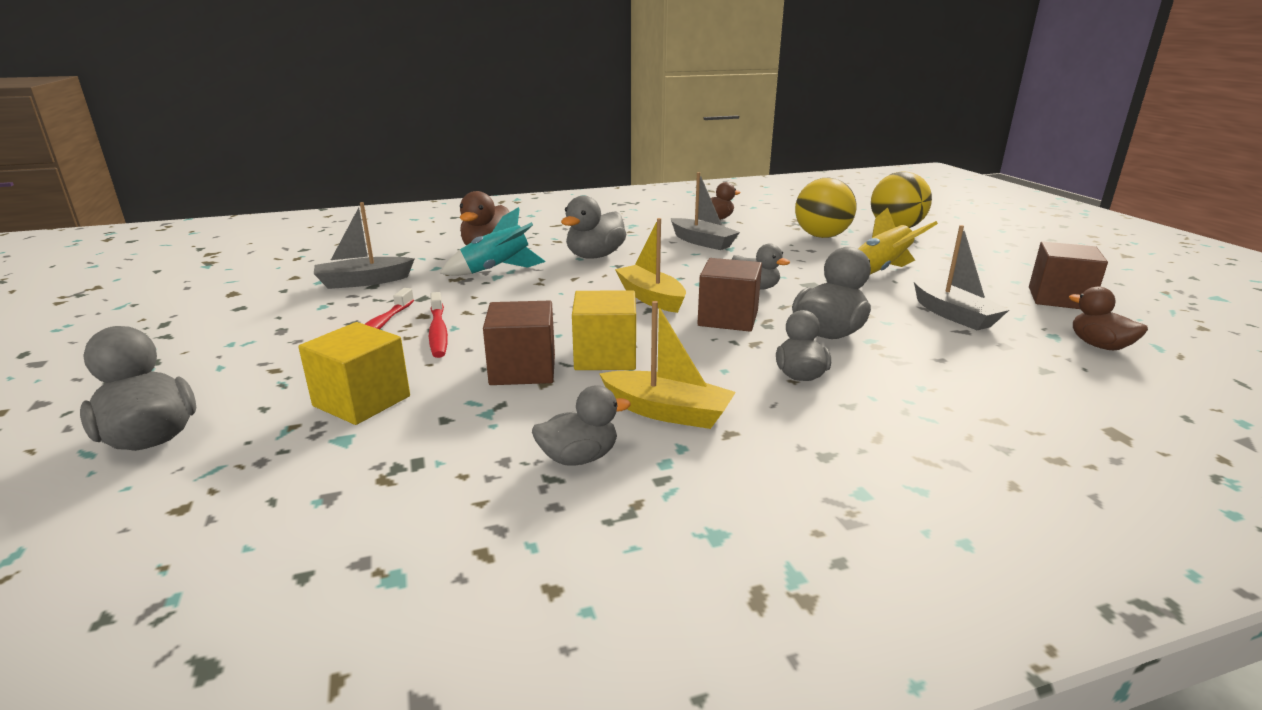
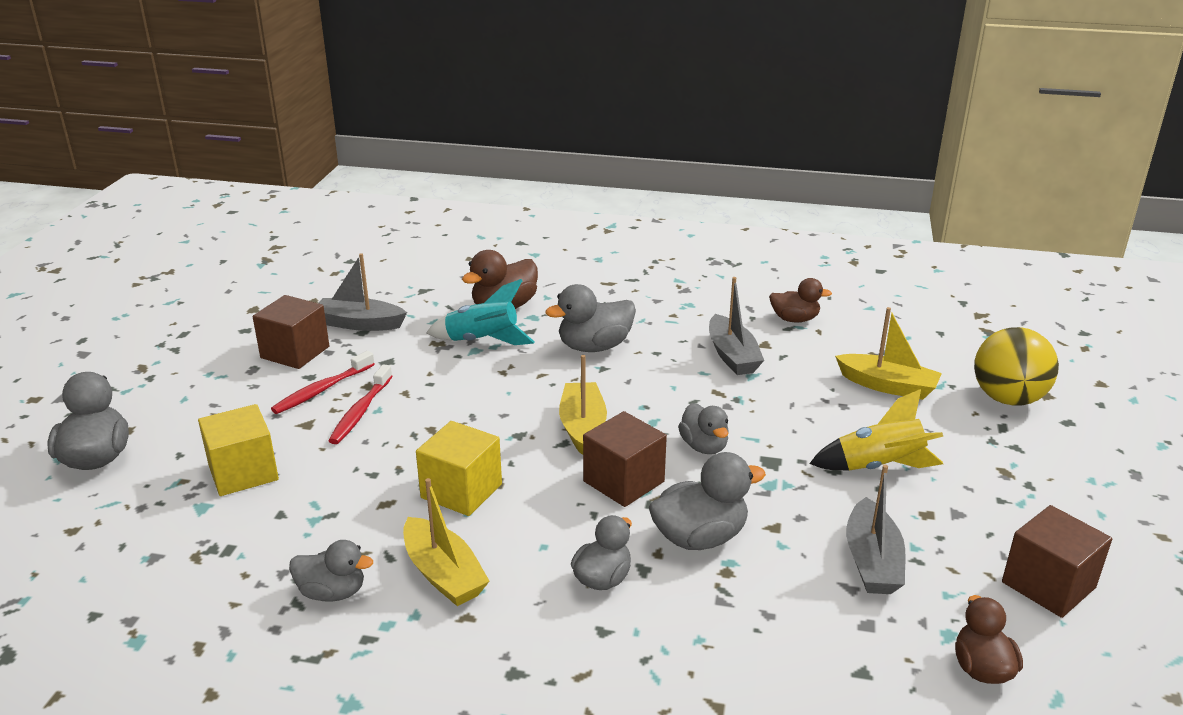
camera: 30 degrees right, 5 degrees up
(523, 370) = (382, 482): brown cube -> brown cube (295, 352)
(821, 236) = (887, 386): yellow ball -> yellow boat

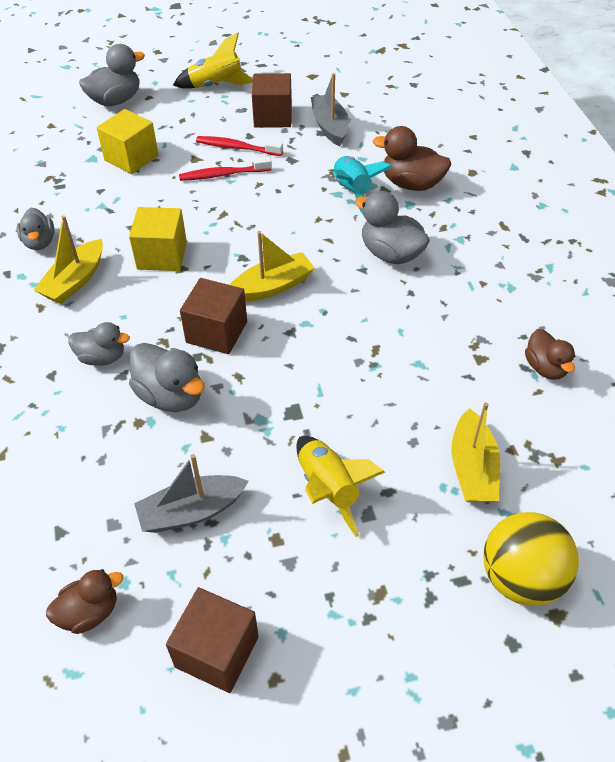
camera: 65 degrees right, 20 degrees up
(180, 373) = (216, 85): none -> yellow rocket
(704, 446) = (289, 364): grey duck -> none
(732, 356) = (442, 342): grey boat -> none

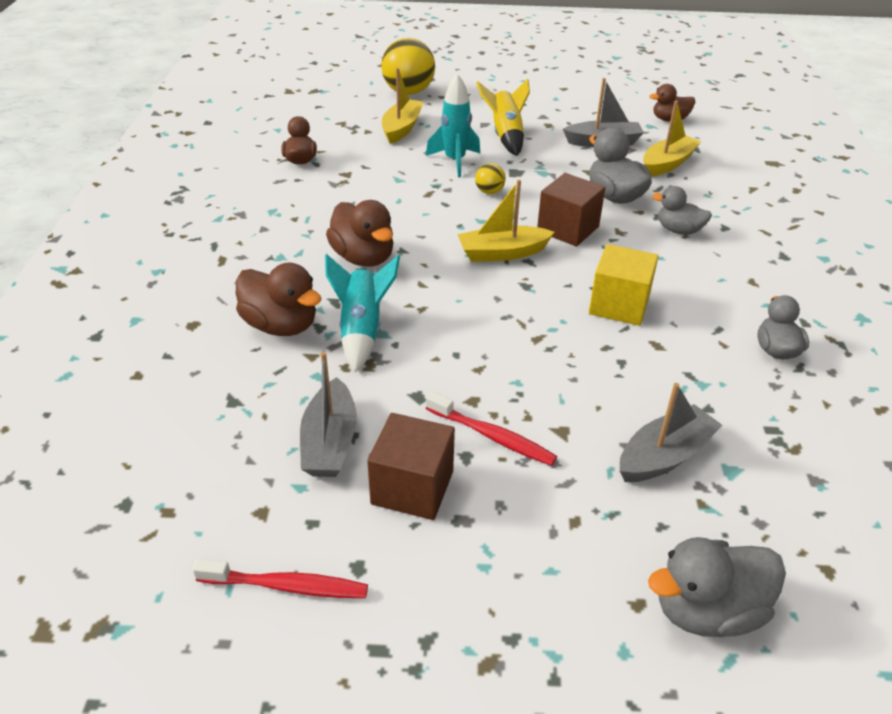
camera: 165 degrees left, 10 degrees down
(75, 281) = (719, 298): yellow boat -> yellow boat (667, 164)
(131, 158) = (664, 456): yellow cube -> grey boat
(216, 85) = (493, 602): yellow rocket -> none
(217, 651) = (594, 99): brown cube -> none
(223, 174) = (525, 394): red toothbrush -> red toothbrush (287, 586)
(312, 368) = (489, 192): none -> yellow ball
(372, 413) = (455, 161): none -> turquoise rocket
(391, 254) = (363, 258): grey duck -> brown duck

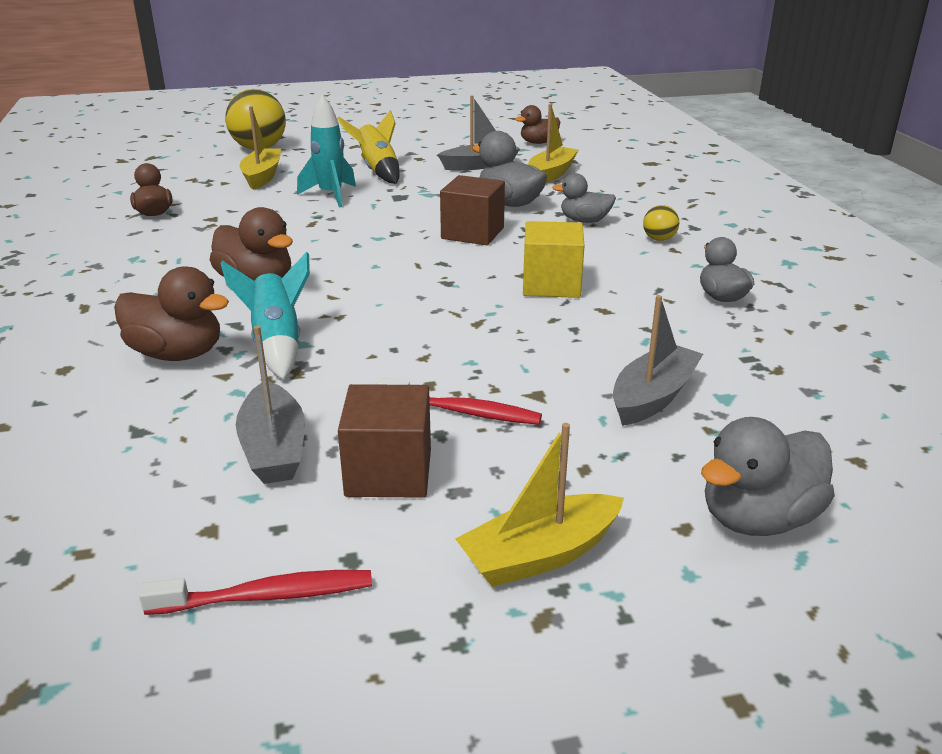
camera: 15 degrees left, 10 degrees down
(489, 192) = (377, 214): yellow ball -> yellow ball (659, 239)
(502, 253) = (411, 260): yellow boat -> yellow boat (540, 555)

